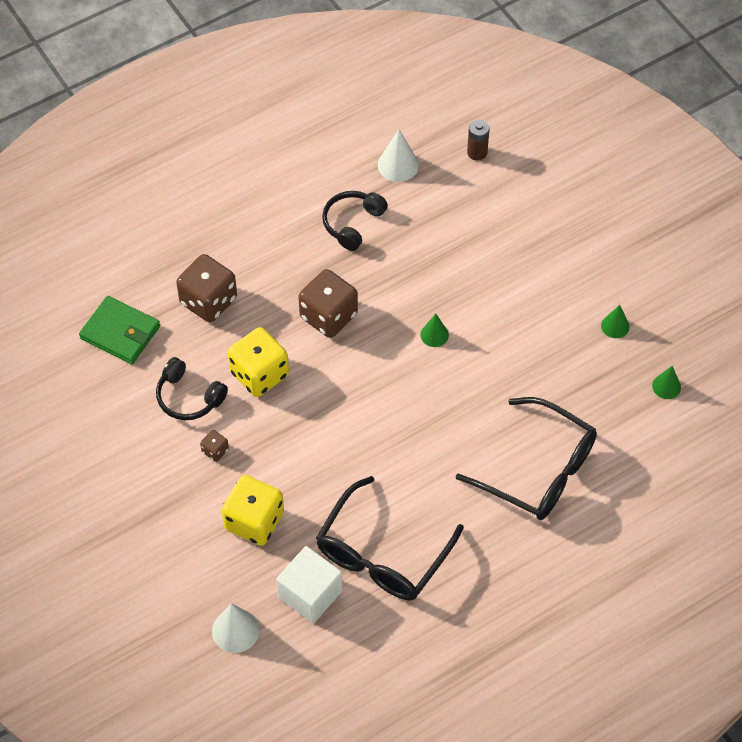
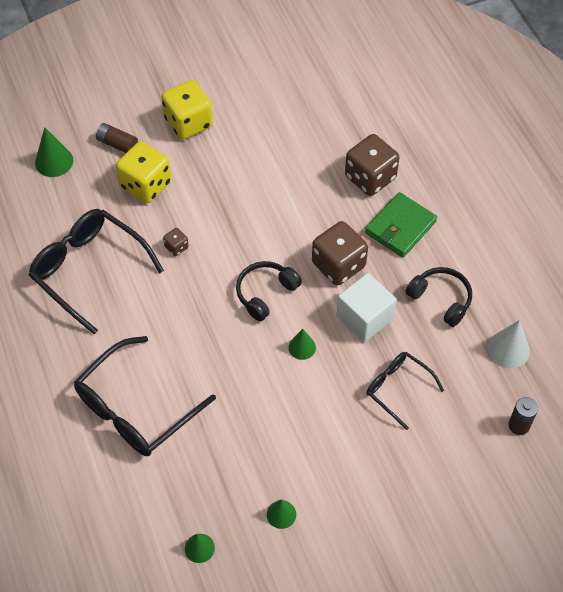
camera: 100 degrees right, 0 degrees up
(120, 332) = (348, 114): green wallet -> green wallet (400, 227)
(188, 397) = (274, 153): black headphones -> black headphones (265, 293)
(198, 566) = (117, 144): none -> brown battery
(215, 451) = (219, 166): brown dice -> brown dice (176, 247)
(235, 630) = (54, 161): white cone -> green cone
(259, 374) = (287, 205): yellow dice -> yellow dice (188, 123)
(310, 594) = (69, 214): white cube -> white cube (364, 318)
(462, 249) = (398, 389): none -> black glasses

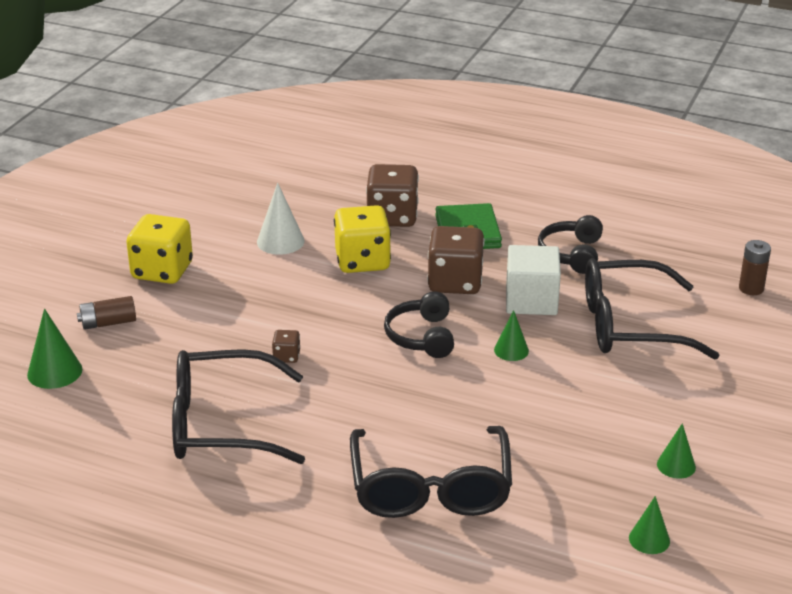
camera: 45 degrees left, 25 degrees down
(146, 185) = (185, 333): yellow dice -> yellow dice (362, 261)
(398, 389) = (630, 325): black glasses -> black glasses, size x1.75
(441, 299) = (571, 254): black headphones -> black headphones turned 75 degrees counterclockwise
(508, 349) = (669, 252): white cone -> white cone (280, 241)

